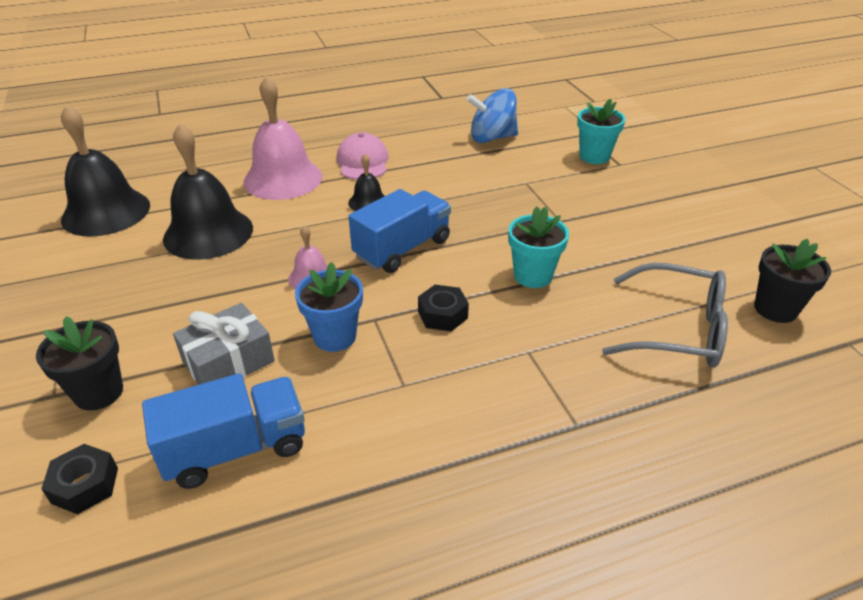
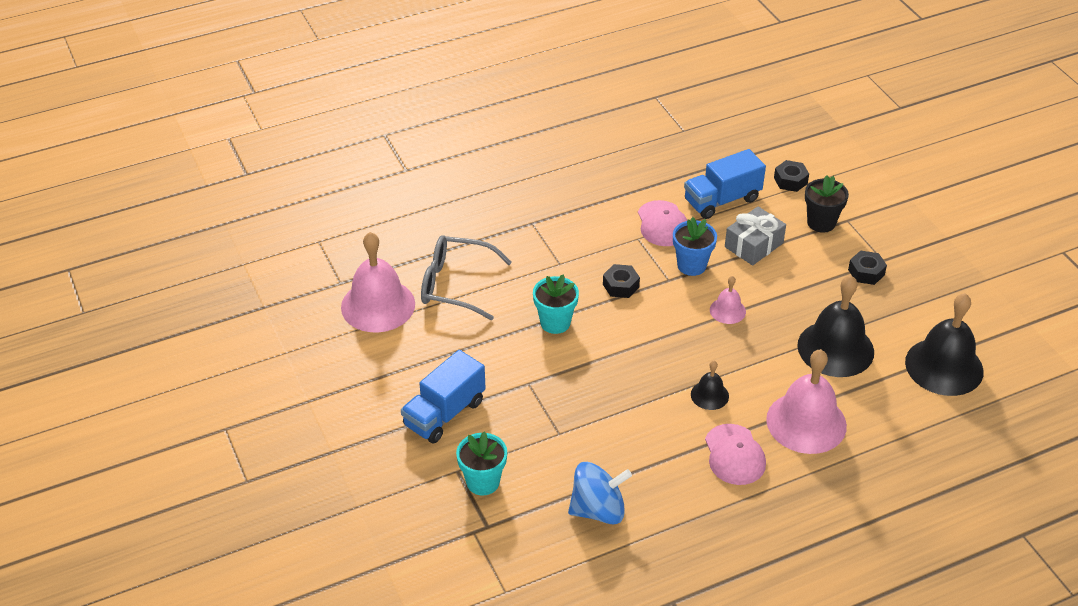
camera: 175 degrees right, 5 degrees up
(98, 312) = (866, 272): none -> black nut
(356, 408) = (662, 224): none -> pink cap
(402, 249) = (663, 342): blue truck -> blue truck (444, 413)
(775, 309) = (378, 305): black flower pot -> pink bell

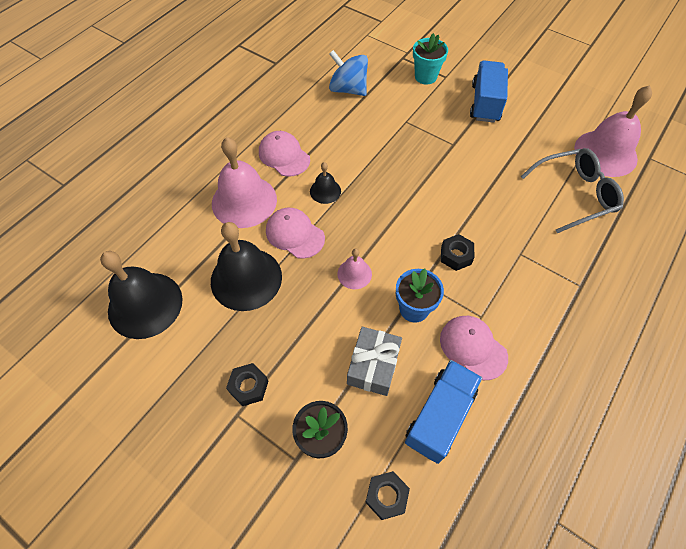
camera: 150 degrees right, 15 degrees up
(555, 322) = (476, 197): turquoise flower pot -> none
(598, 510) = (348, 89): blue spinning top -> blue spinning top turned 75 degrees clockwise
(767, 367) = (295, 234): none -> pink cap

